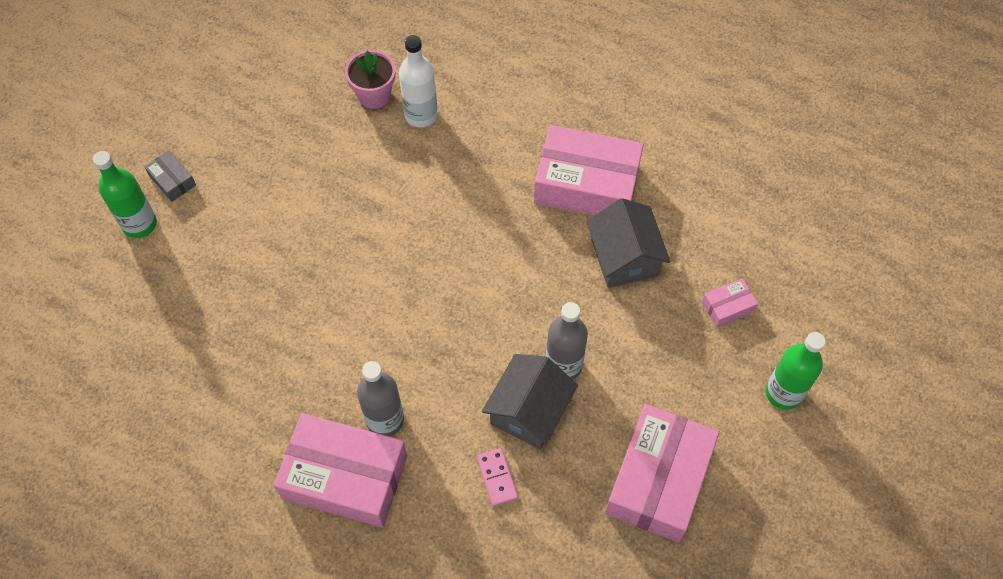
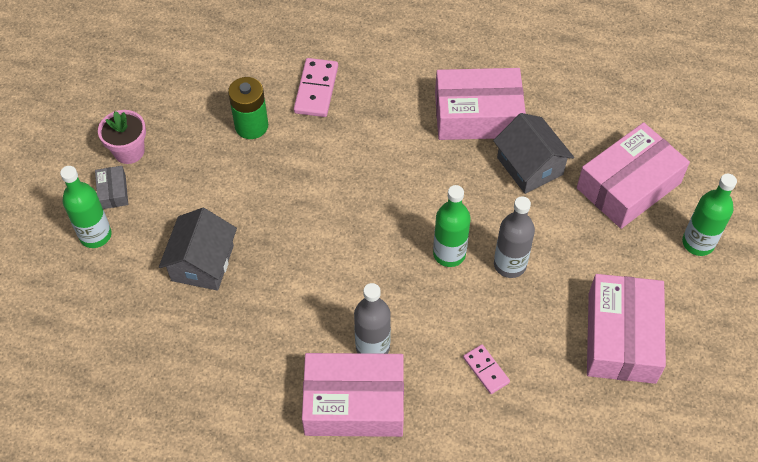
camera: 15 degrees left, 5 degrees down
(172, 180) = (113, 192): grey box -> grey box turned 45 degrees clockwise
(338, 140) = (251, 126): none -> green battery
(374, 95) = (270, 82): pink flower pot -> pink flower pot (129, 151)
(421, 115) = (316, 89): white bottle -> pink domino
(501, 336) = (449, 254): none -> green bottle
(529, 411) = (494, 309): grey house -> grey house (202, 263)
(728, 306) = (628, 186): pink box -> pink box, size x2.31

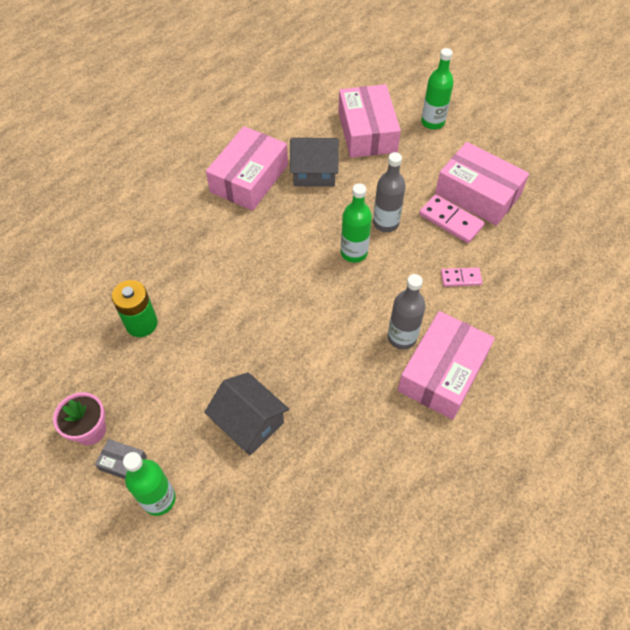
camera: 60 degrees left, 0 degrees up
(316, 89) = (144, 263): pink domino -> pink domino (451, 220)

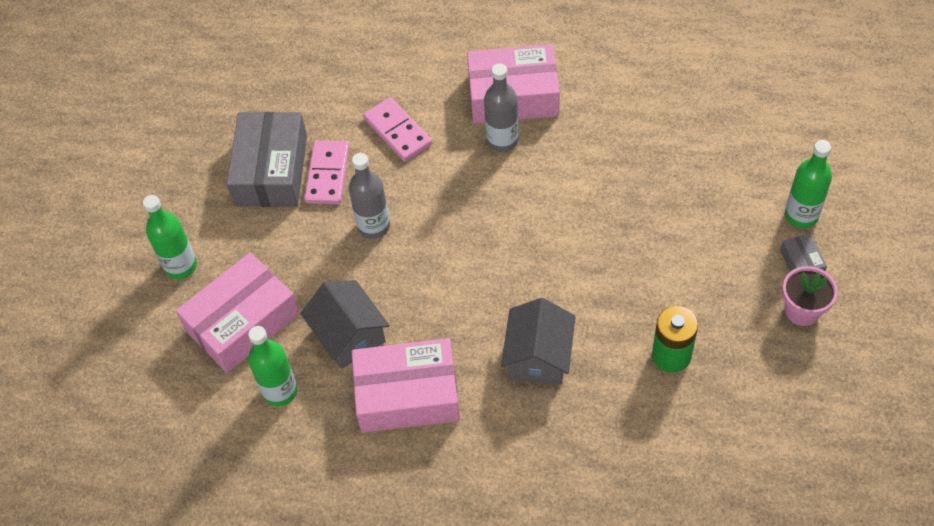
camera: 120 degrees left, 0 degrees up
(249, 422) = (682, 199): grey house -> grey house (538, 356)
(354, 252) = (435, 231): green bottle -> green bottle (280, 391)
(460, 278) = (397, 131): pink domino -> pink domino, size x1.62
(478, 193) = (271, 170): pink box -> grey box

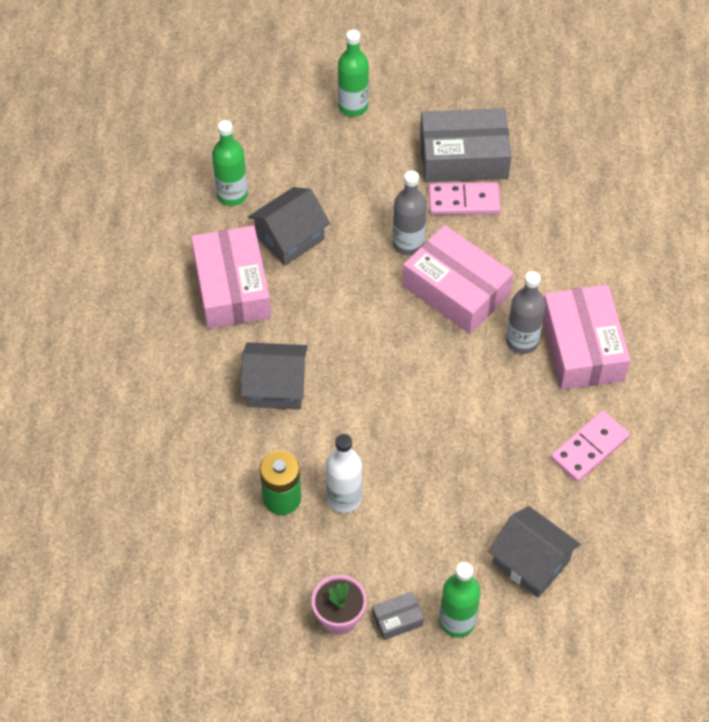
camera: 80 degrees right, 0 degrees up
(242, 322) = (299, 158): pink box -> pink box (456, 290)
(397, 131) = (522, 251): pink domino -> pink domino (589, 448)
(672, 300) = (344, 498): none -> white bottle
(739, 155) = (531, 562): none -> grey house

